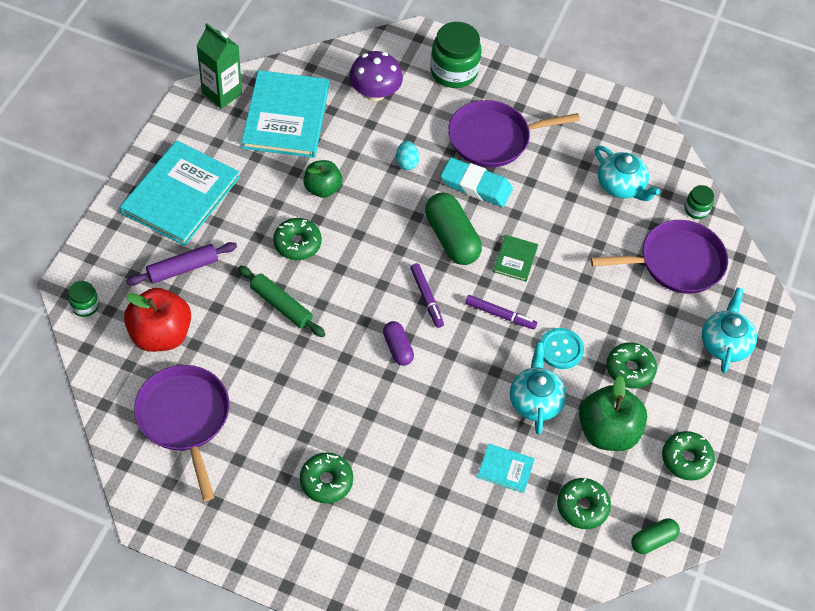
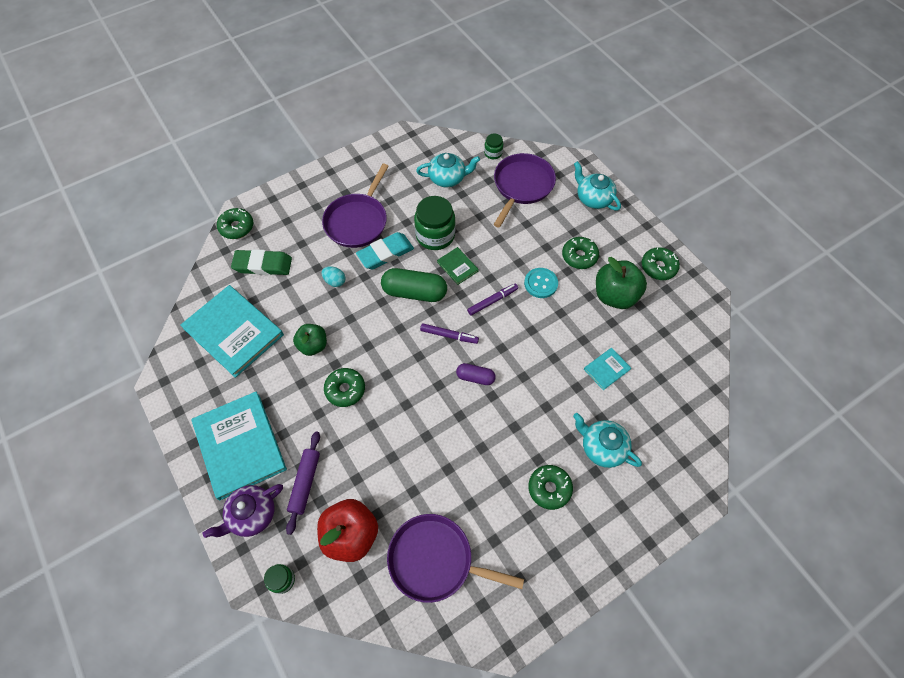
camera: 50 degrees left, 5 degrees up
(125, 246) = (252, 515): none -> purple teapot
(222, 93) = (175, 362): green carton -> none
(281, 306) = (388, 432): green rolling pin -> none
(375, 93) = (263, 265): purple mushroom -> green eraser
(453, 71) = (287, 210): green jar -> green jar (435, 235)
(535, 400) = (568, 321): turquoise teapot -> turquoise teapot (602, 447)
(582, 507) = (659, 342): green donut -> green donut (237, 227)
(653, 540) = (702, 319): green capsule -> none

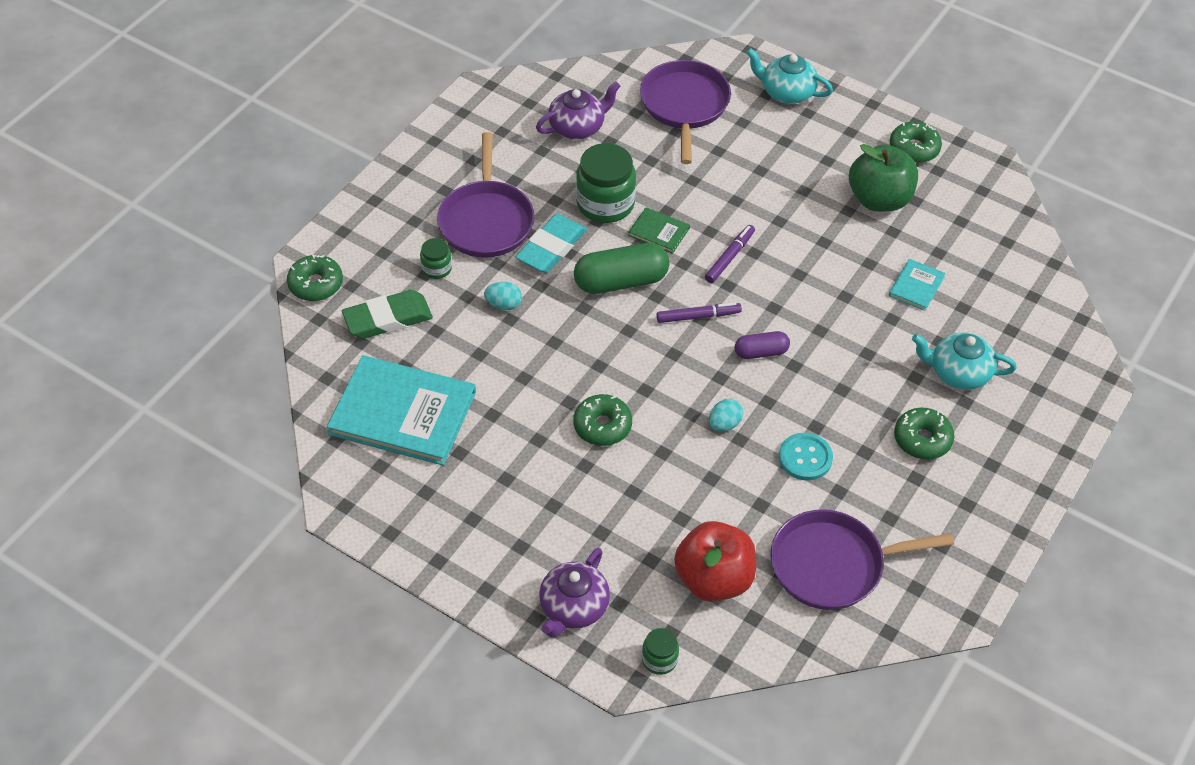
camera: 25 degrees left, 10 degrees down
(240, 445) = (504, 539): turquoise book -> none
(305, 483) = (619, 547): purple rolling pin -> none
(313, 345) = (525, 391): green apple -> none
(422, 420) = (724, 424): none -> turquoise egg
(448, 178) = (578, 127): turquoise teapot -> purple teapot
(493, 153) = (620, 76): green jar -> green jar (436, 268)
(540, 283) = (779, 216): turquoise button -> turquoise button (805, 458)
(579, 256) = (809, 168): green donut -> none

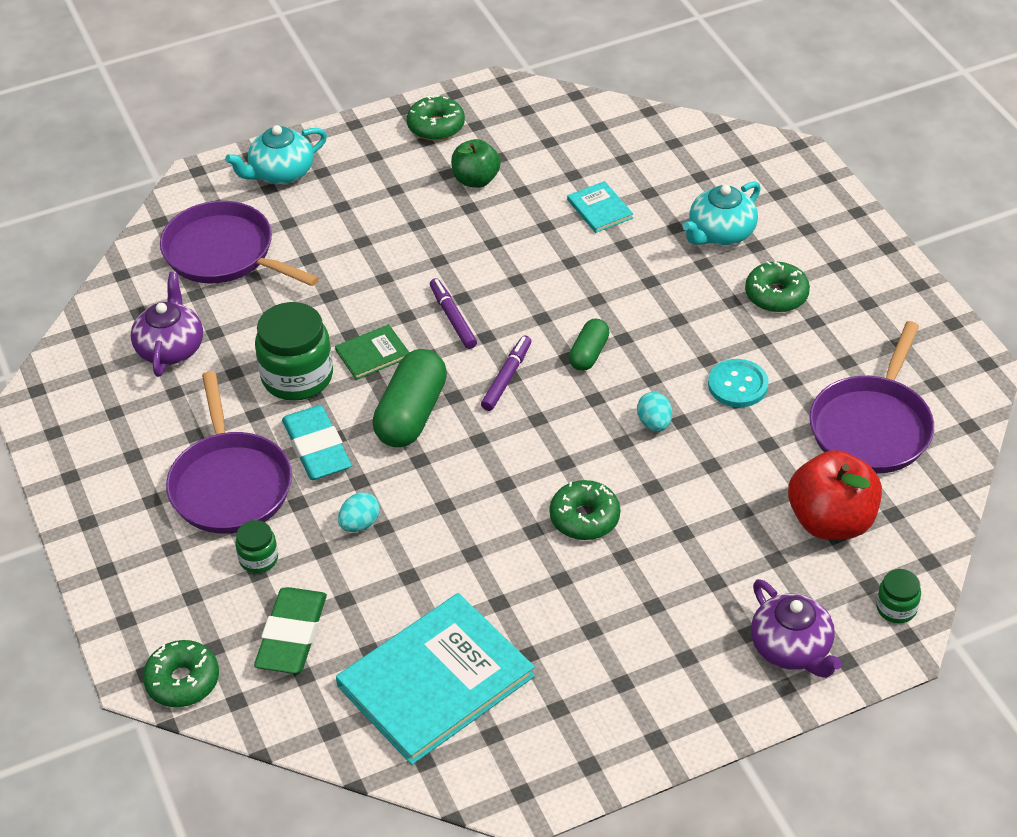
camera: 55 degrees left, 5 degrees down
(486, 221) = (230, 484): purple pan -> purple pan turned 45 degrees clockwise
(761, 352) = (589, 354): purple capsule -> green capsule
(879, 199) = (476, 180): green apple -> green apple, size x0.64

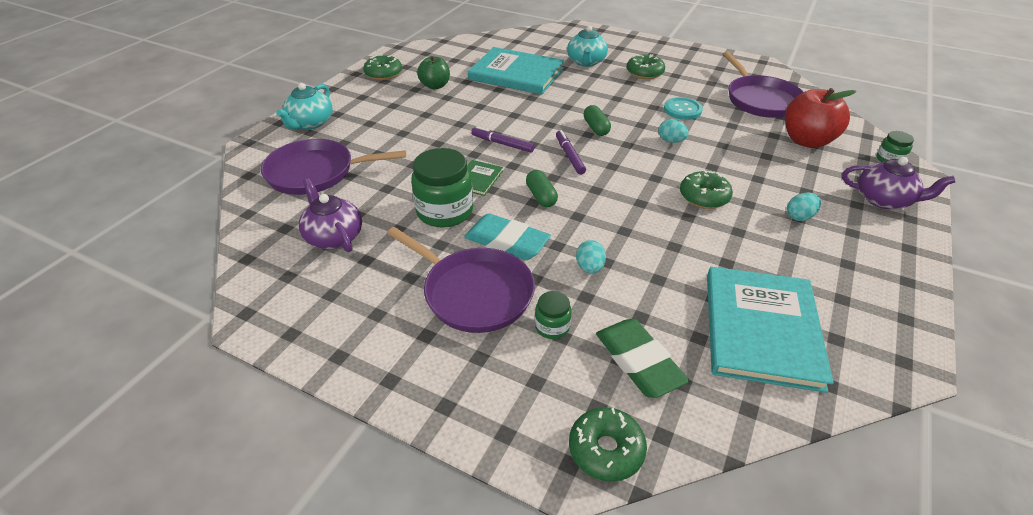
camera: 40 degrees left, 5 degrees down
(411, 414) = (541, 196): green capsule -> green capsule, size x0.56
(600, 209) = (516, 74): turquoise book -> turquoise book, size x2.24
(655, 605) = (799, 217): none -> turquoise egg

